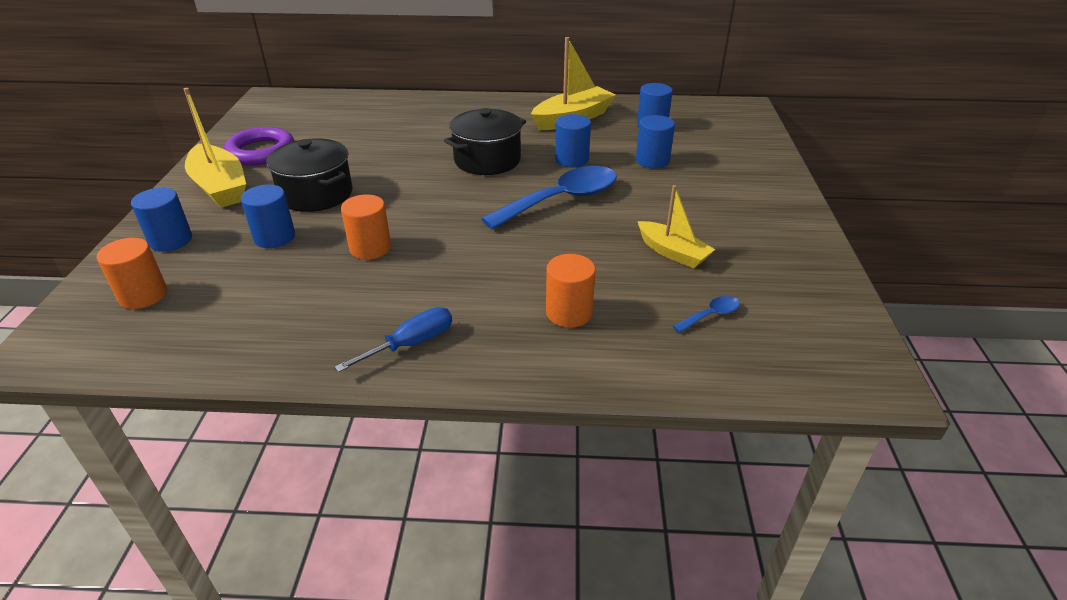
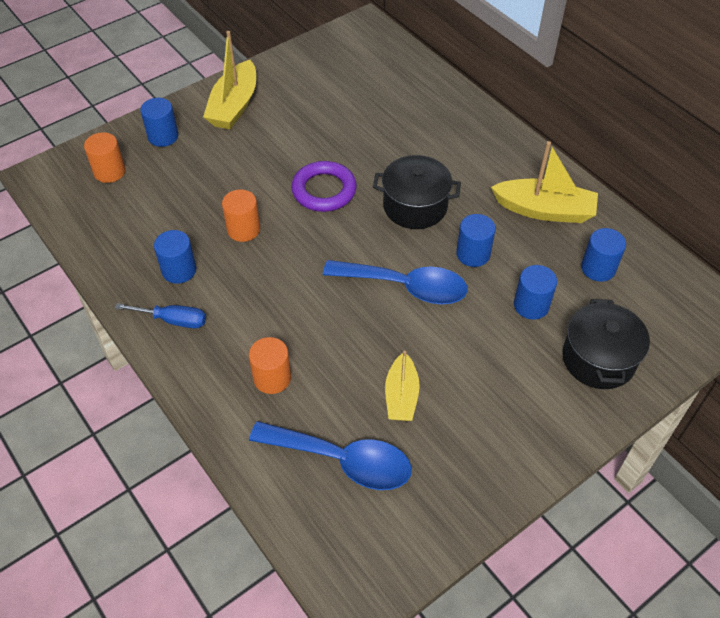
camera: 50 degrees right, 15 degrees up
(261, 151) = (293, 86): purple ring -> purple ring (324, 190)
(274, 237) = (210, 177): blue cylinder -> blue cylinder (179, 270)
(316, 194) = (273, 155): black pot -> black pot (598, 359)
(711, 315) = (343, 460): blue spoon -> blue spoon, size x2.43

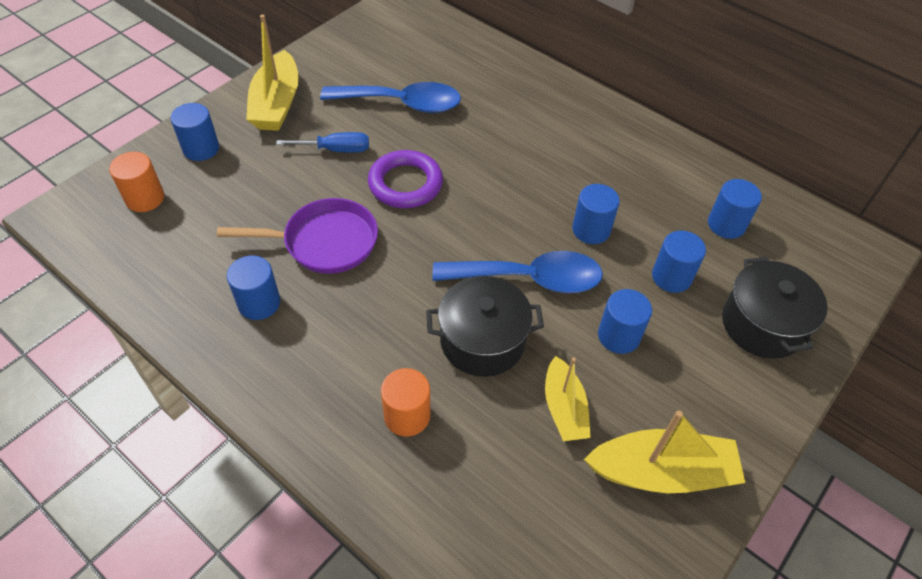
camera: 15 degrees left, 0 degrees up
(173, 320) = (267, 366): blue screwdriver -> blue screwdriver (336, 150)
(243, 229) = (324, 242): orange cylinder -> purple pan
(343, 460) = (521, 503): blue spoon -> blue spoon (402, 103)
(415, 206) = (511, 186): black pot -> black pot (482, 341)
(467, 346) = (618, 336): none -> blue cylinder
(544, 210) = (650, 171): yellow boat -> yellow boat (661, 472)

